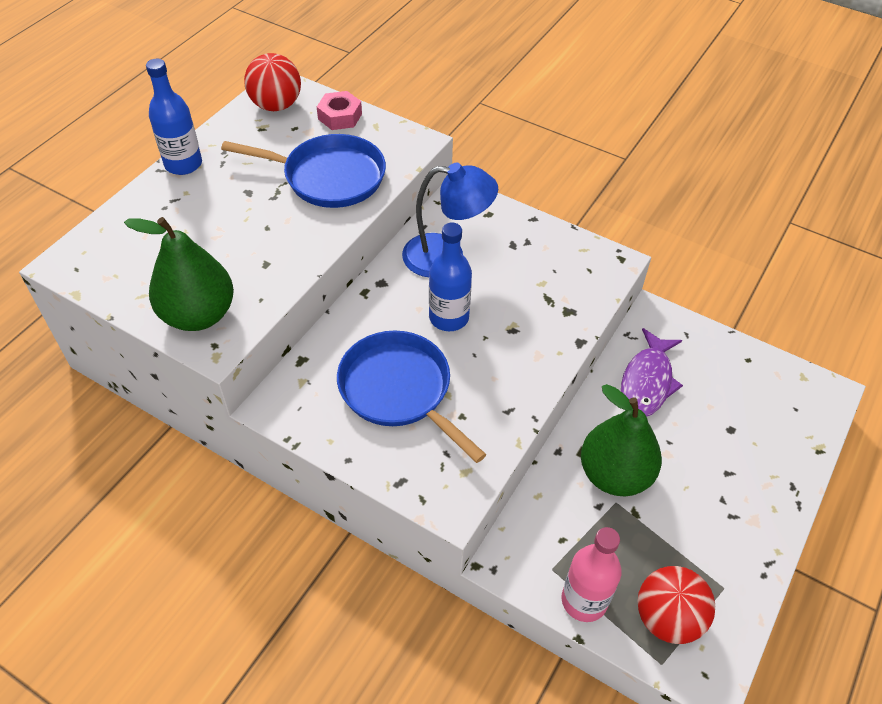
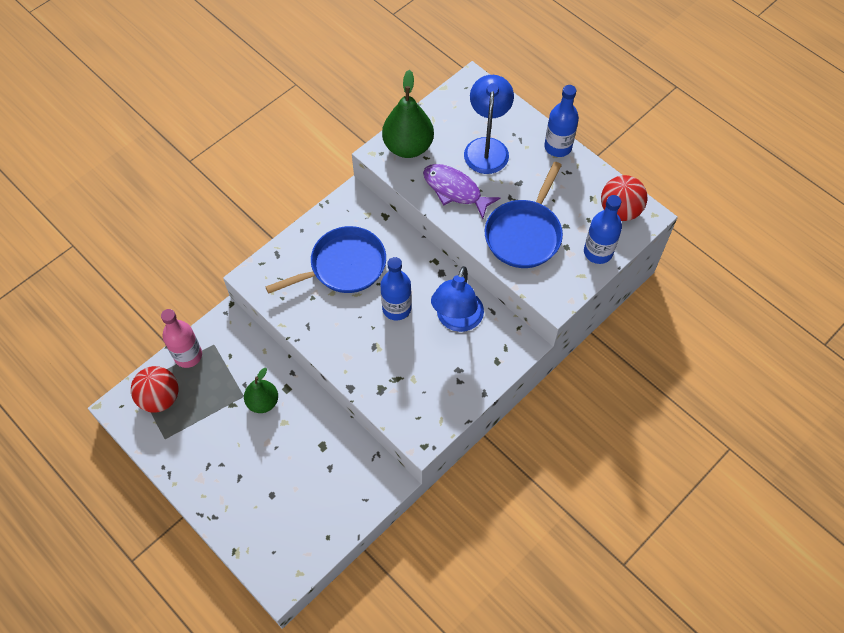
camera: 105 degrees right, 10 degrees up
(191, 230) = (487, 147): none -> blue lamp
(340, 116) = (598, 252): pink nut -> blue bottle
(615, 474) = (263, 402): green pear -> green pear, size x0.63
(647, 382) = (329, 451): purple fish -> purple fish (455, 190)

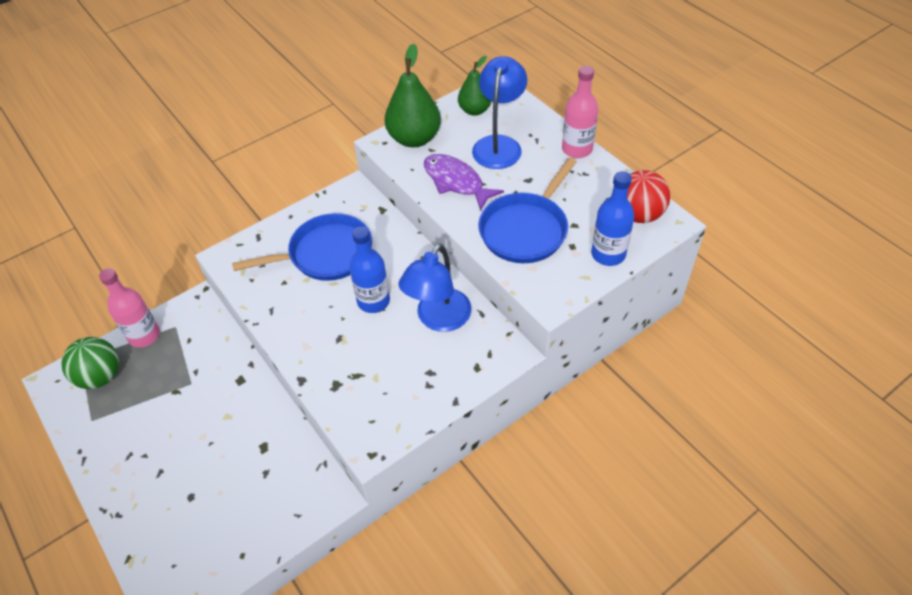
camera: 10 degrees right, 10 degrees down
(160, 398) = (100, 376): red ball -> green ball
(263, 402) = (210, 392): green pear -> green pear (474, 110)
(558, 147) = (577, 149): blue bottle -> pink bottle

